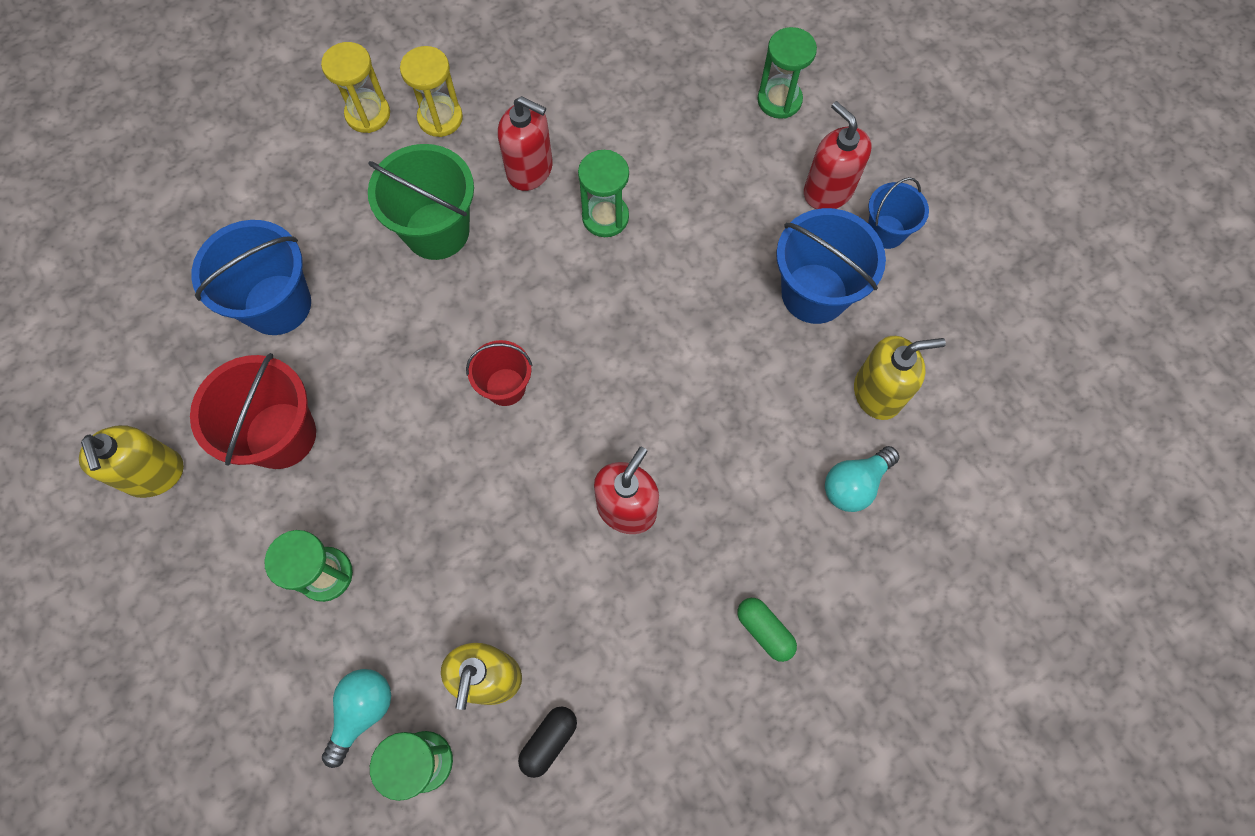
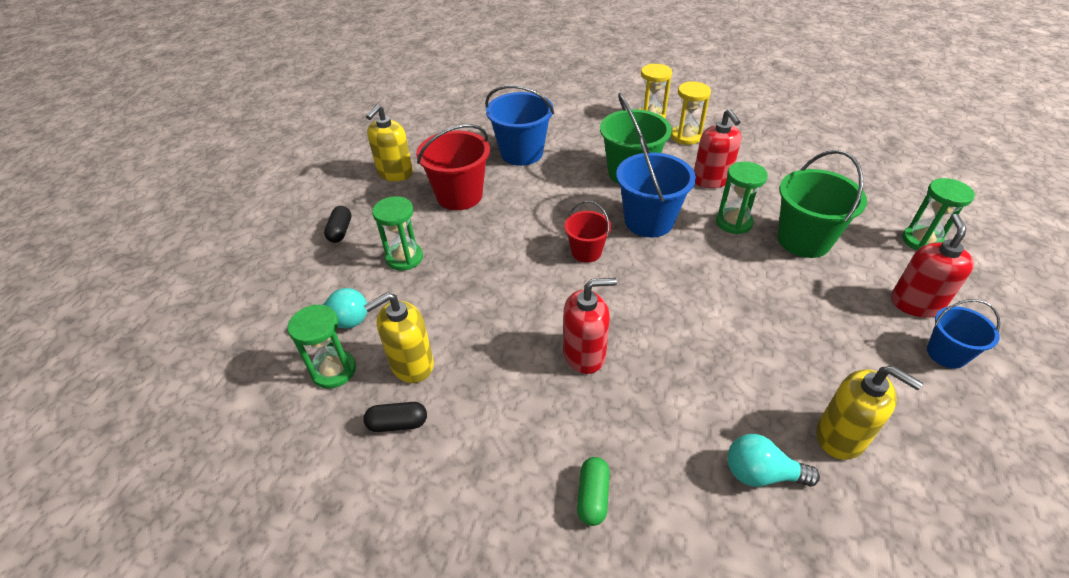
camera: 50 degrees right, 25 degrees down
(202, 614) = (340, 231): none -> black capsule
(685, 187) = (804, 240): none -> green bucket
(814, 293) = (845, 346): blue bucket -> blue bucket (648, 221)

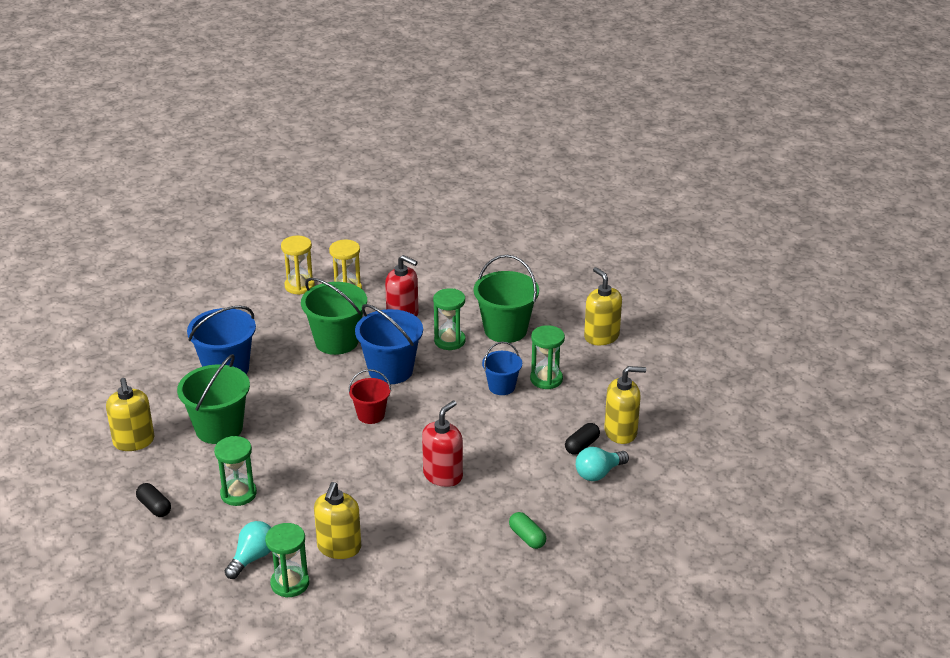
camera: 45 degrees left, 10 degrees down
(398, 424) = (374, 579): black capsule -> black capsule (582, 445)
(459, 196) = (219, 428): red bucket -> green bucket
(915, 303) = (601, 336): red soap dispenser -> yellow soap dispenser
(922, 241) = (575, 293): green hourglass -> green hourglass (546, 379)
(946, 354) = (638, 357): blue bucket -> blue bucket (501, 387)

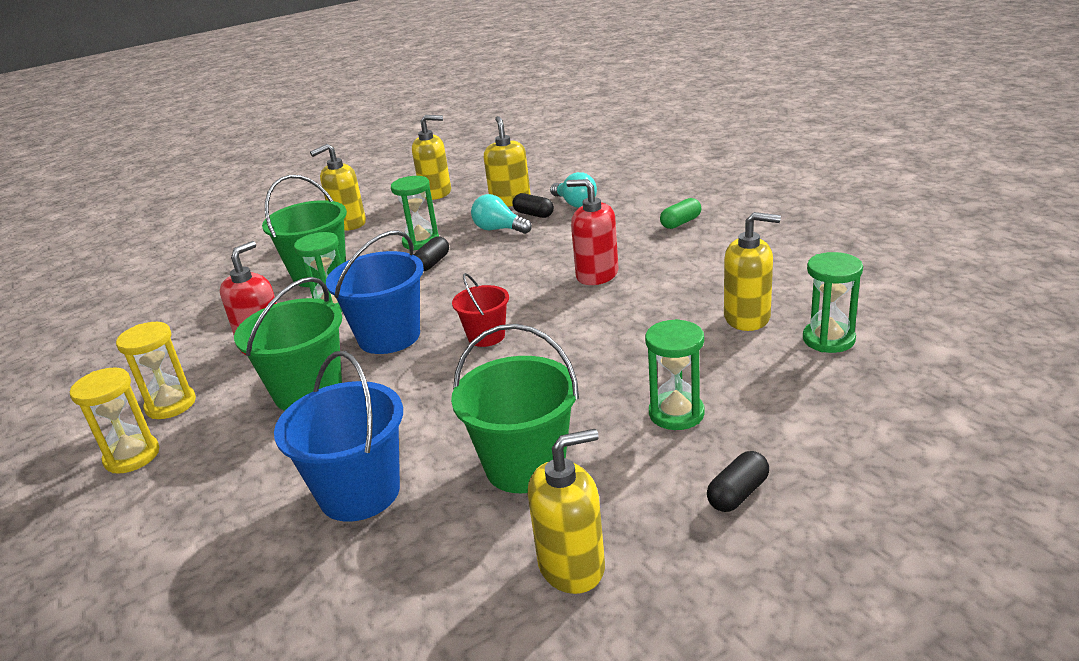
camera: 90 degrees left, 5 degrees down
(252, 558) = (800, 375): turquoise light bulb -> turquoise light bulb (499, 229)
(501, 387) = (432, 263): blue bucket -> black capsule
(658, 385) = (436, 193): none -> yellow soap dispenser

